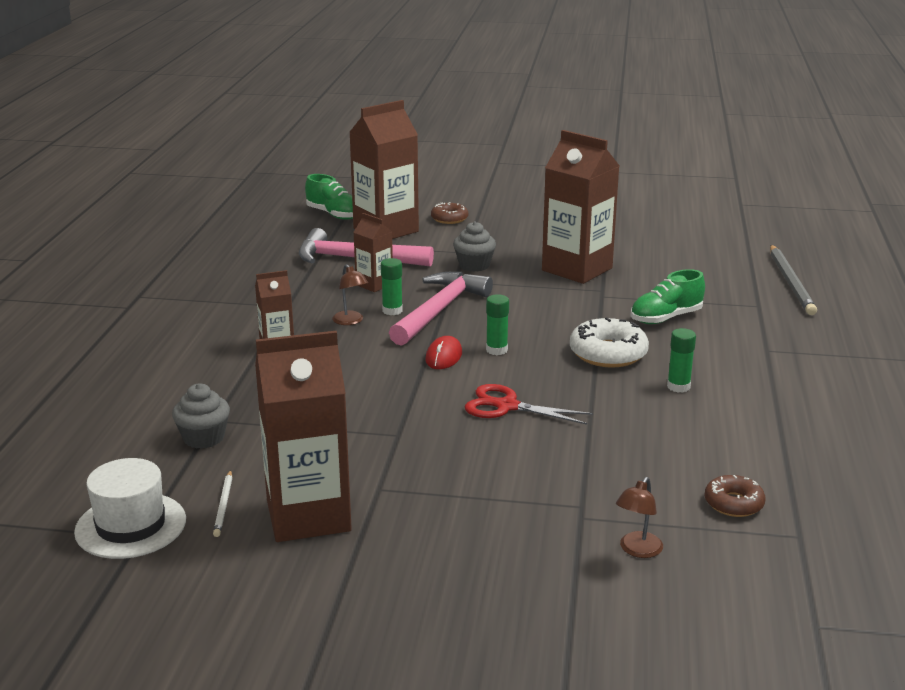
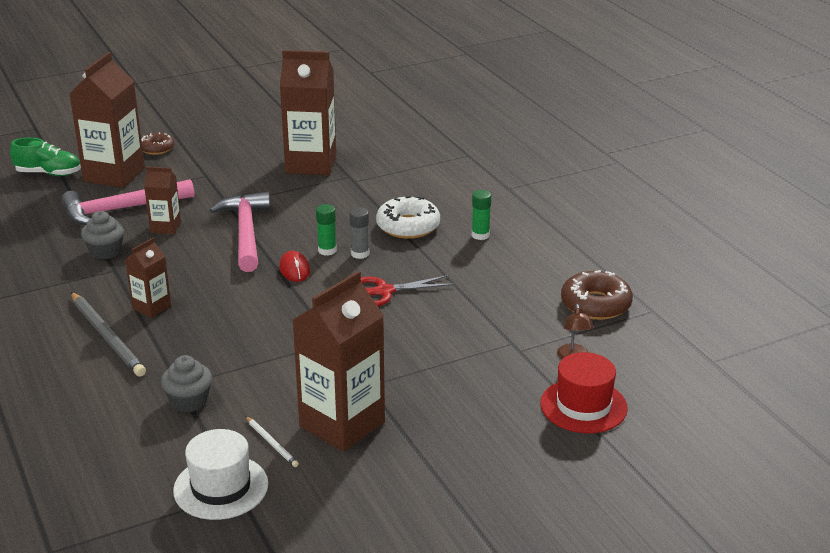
camera: 35 degrees left, 5 degrees up
(350, 321) = (186, 265): brown lamp -> none
(392, 311) = (208, 245): green glue stick -> none
(474, 265) = (227, 185): grey cupcake -> grey cupcake (105, 251)
(525, 363) = (360, 254): none -> grey glue stick
(586, 607) = (583, 406): none -> red hat
(665, 318) = (417, 185): green shoe -> none
(733, 503) = (595, 304): brown donut -> brown donut, size x1.63
(791, 282) = (470, 130): grey pencil -> grey pencil (107, 337)

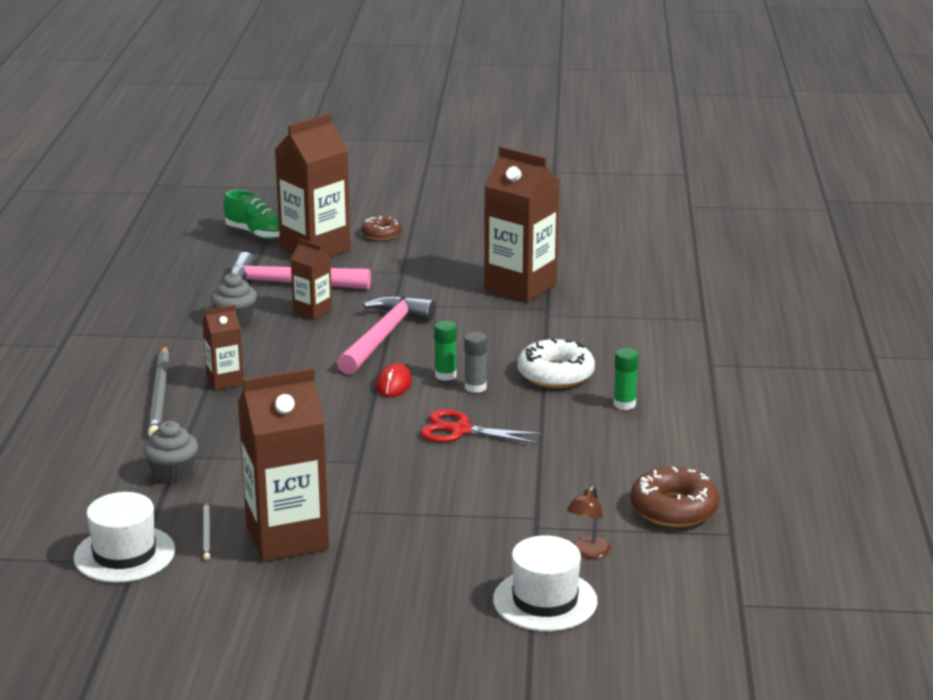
camera: 30 degrees right, 5 degrees down
(583, 406) = (545, 600): red hat -> white hat

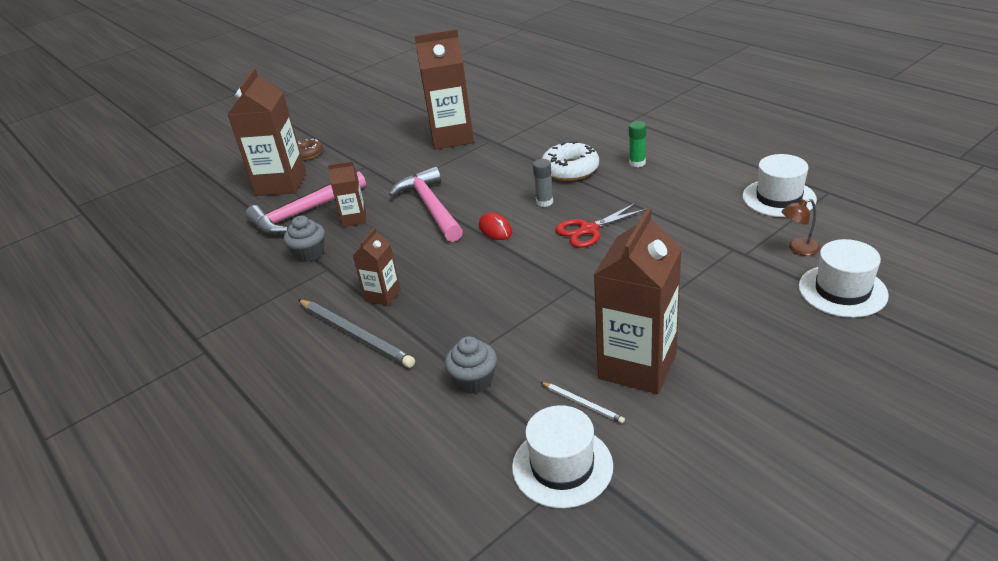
camera: 40 degrees left, 10 degrees up
(256, 234) = (219, 196): green shoe -> none
(445, 375) = (513, 206): green glue stick -> none
(588, 552) = (798, 249): brown lamp -> brown lamp turned 90 degrees clockwise
(674, 509) = (779, 198): brown donut -> white hat

